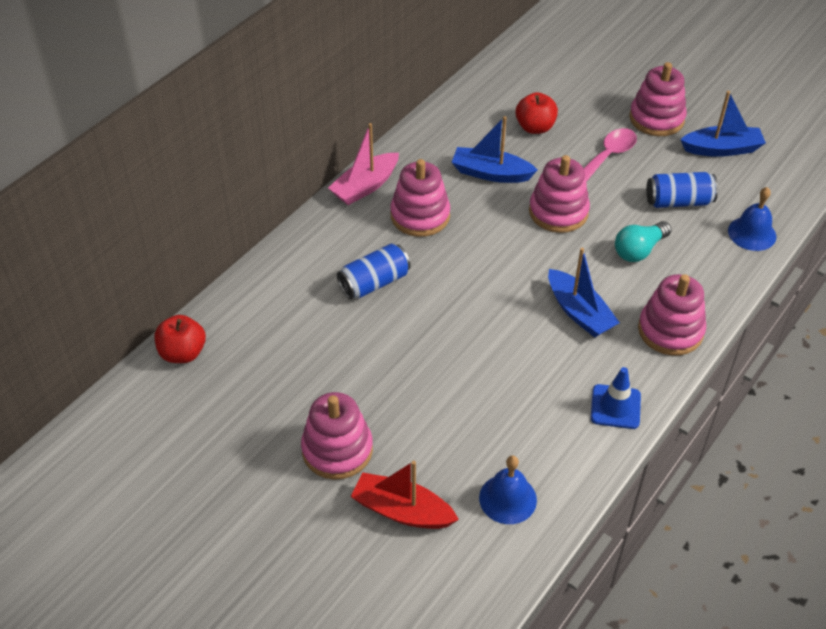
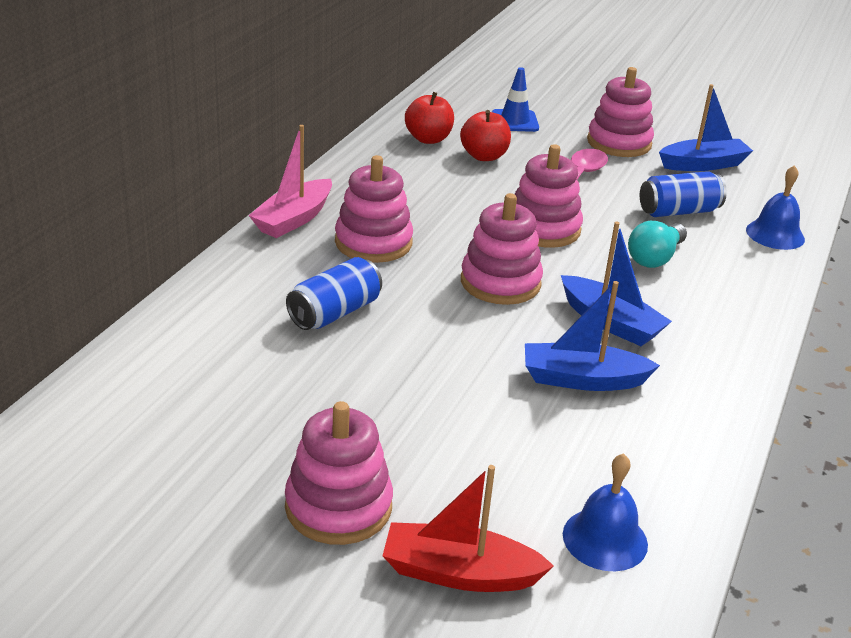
camera: 15 degrees left, 15 degrees down
(183, 353) = (76, 412): red apple -> red apple (428, 139)
(491, 173) = (448, 199): blue boat -> blue boat (582, 379)
(615, 407) = (701, 417): blue traffic cone -> blue traffic cone (515, 121)
(670, 330) = (729, 332): pink stacking toy -> pink stacking toy (500, 282)

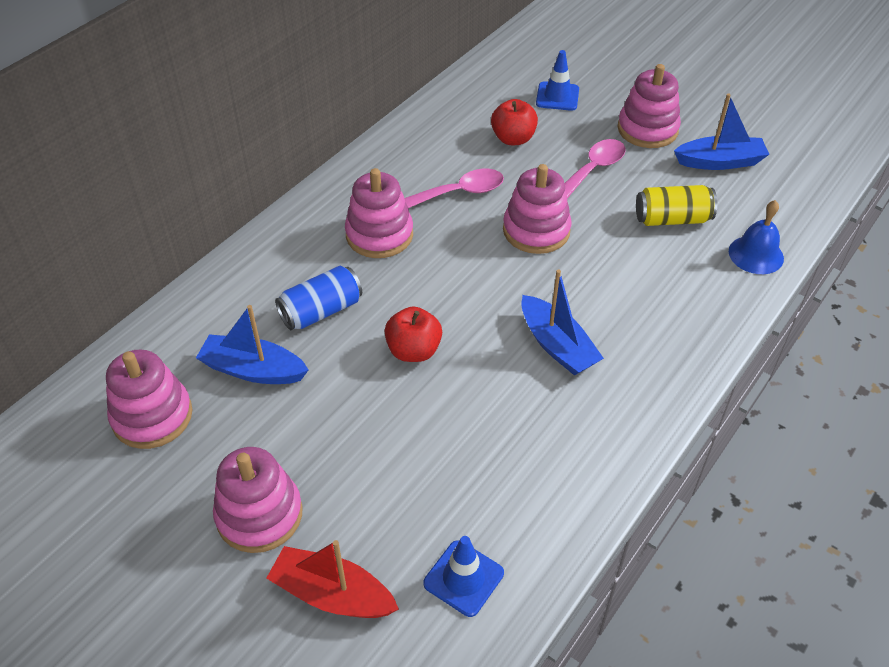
camera: 15 degrees right, 15 degrees up
(294, 219) = (320, 202): pink boat -> none
(428, 139) = (469, 114): red apple -> red apple (413, 351)
(447, 202) = (460, 192): none -> pink spoon
(500, 282) = (475, 290): pink stacking toy -> pink stacking toy (152, 416)
(582, 379) = (508, 407): blue boat -> blue boat (253, 370)
(605, 539) = (463, 578): blue bell -> blue traffic cone
(655, 258) = (627, 274): turquoise light bulb -> none
(678, 211) = (672, 219): blue can -> yellow can

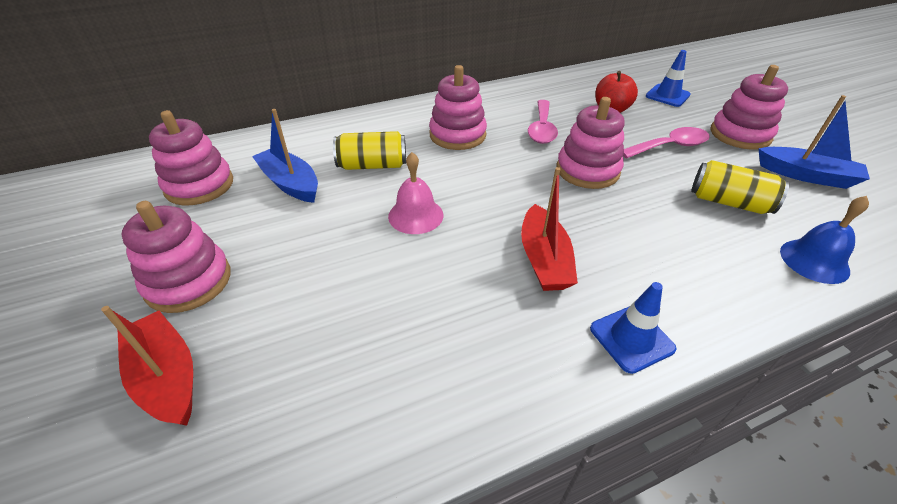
camera: 30 degrees right, 5 degrees down
(321, 311) = (372, 165): blue can -> yellow can
(413, 351) = (415, 215): red apple -> pink bell
(460, 192) = (542, 129): pink spoon -> pink spoon turned 90 degrees clockwise
(463, 578) = (283, 430): blue traffic cone -> blue traffic cone (631, 338)
(557, 345) = (544, 259): blue boat -> red boat

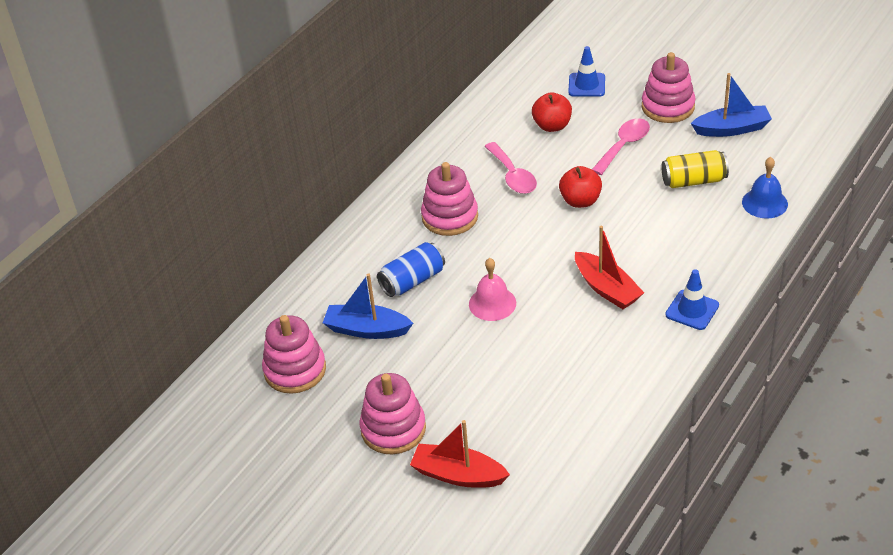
camera: 30 degrees left, 0 degrees up
(372, 165) = (412, 281): yellow can -> blue can
(587, 170) = (580, 201): pink stacking toy -> red apple

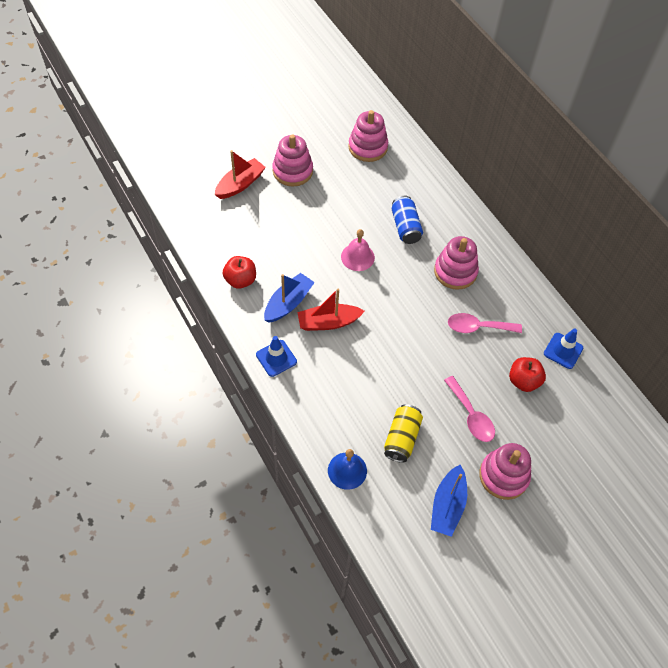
camera: 110 degrees right, 15 degrees up
(367, 329) = (377, 189): blue boat -> blue boat (288, 303)
(580, 201) = (424, 353): red apple -> red apple (240, 280)
(586, 85) = (565, 433): blue traffic cone -> blue traffic cone (563, 351)

